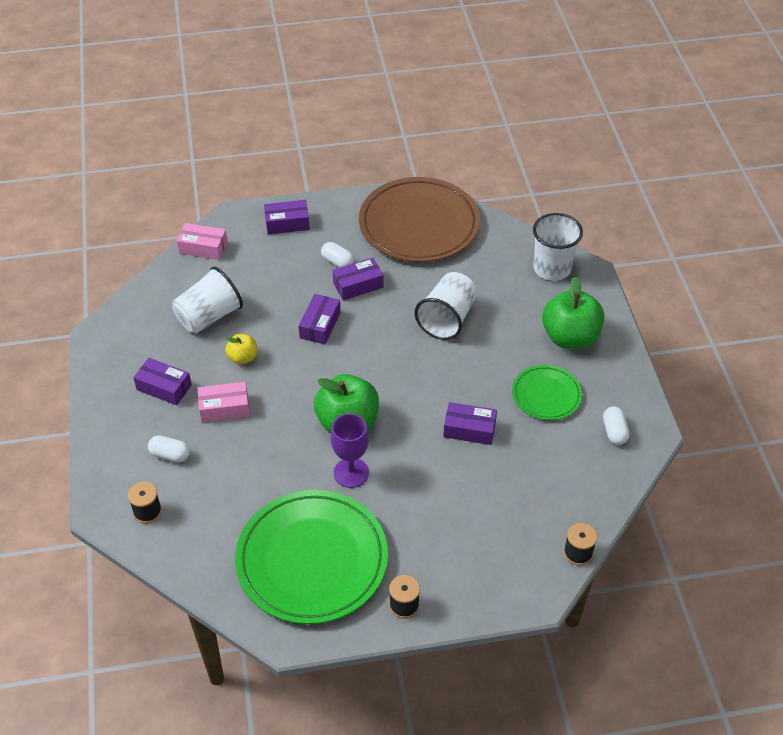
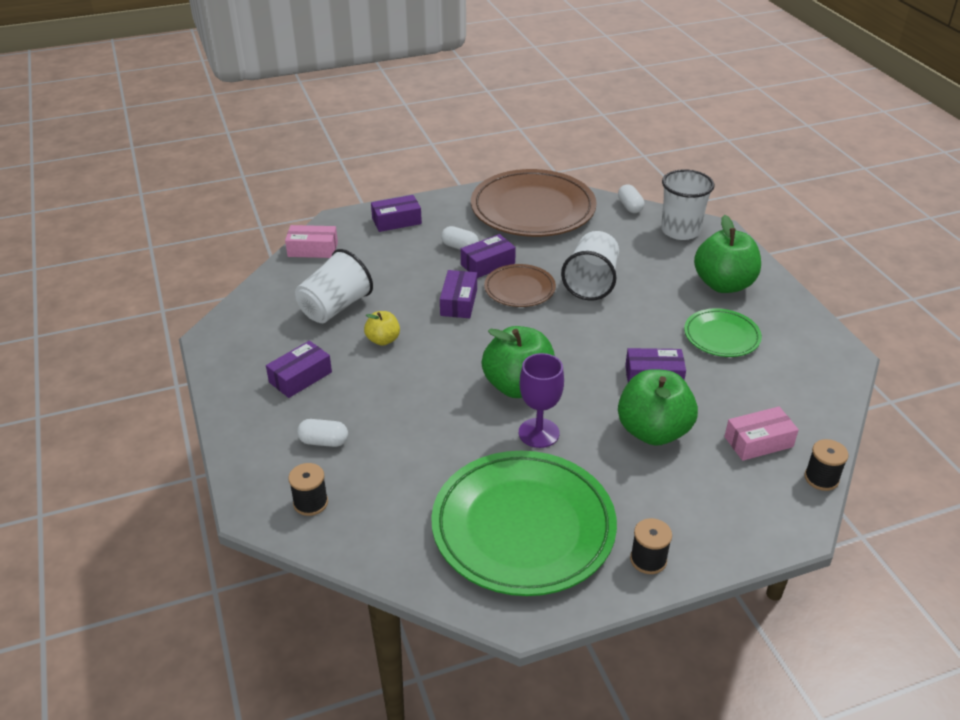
camera: 10 degrees left, 10 degrees down
(164, 387) = (300, 377): purple box -> purple box turned 60 degrees counterclockwise
(224, 408) = (375, 388): pink box -> pink box (758, 442)
(379, 317) = (519, 289): none -> brown plate
(449, 485) = (653, 431): none -> green apple
(614, 432) = (806, 360): white capsule -> white capsule (630, 207)

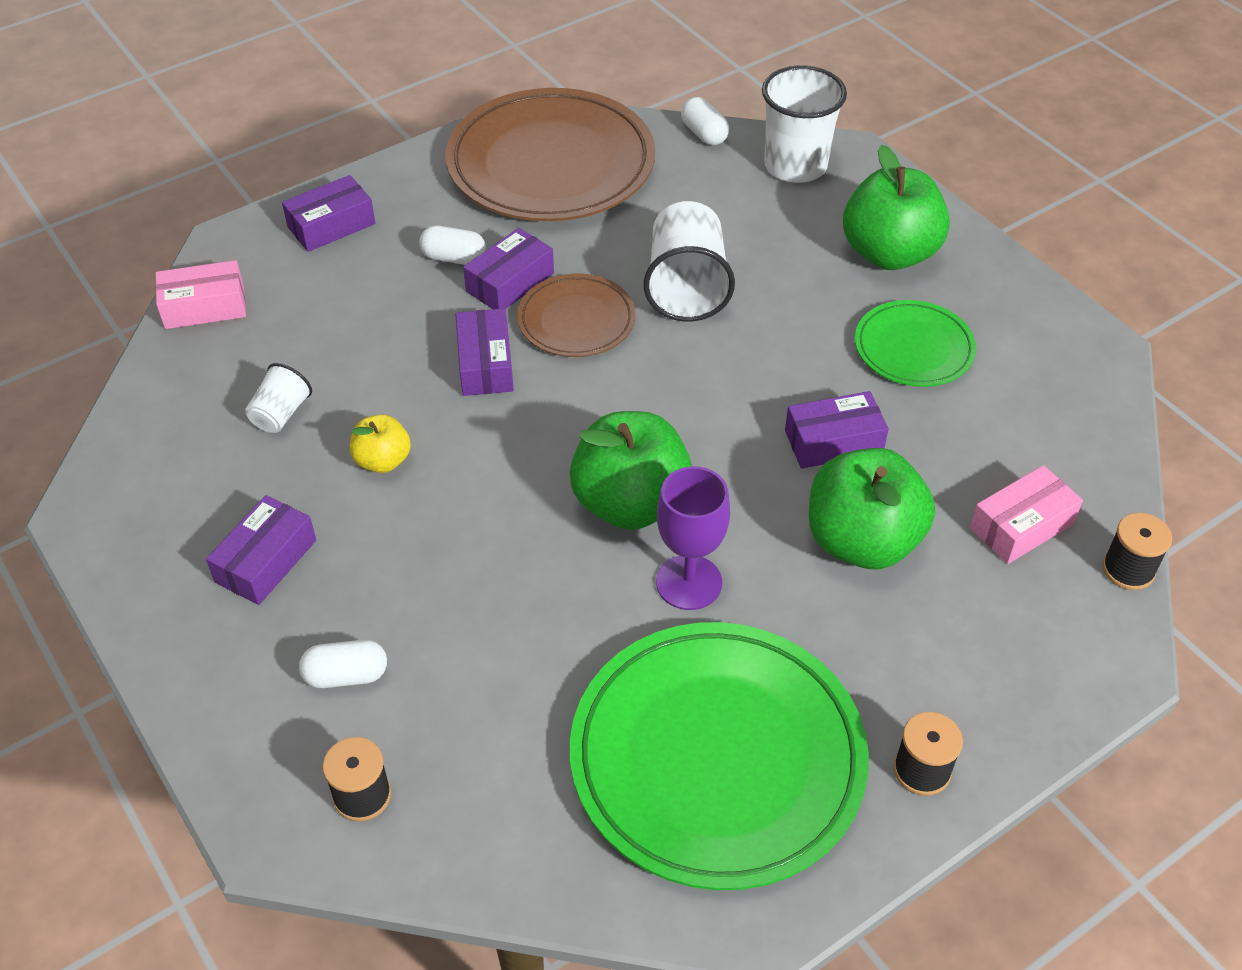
camera: 15 degrees left, 10 degrees up
(335, 307) = (281, 414): white cup -> white cup, size x0.53

